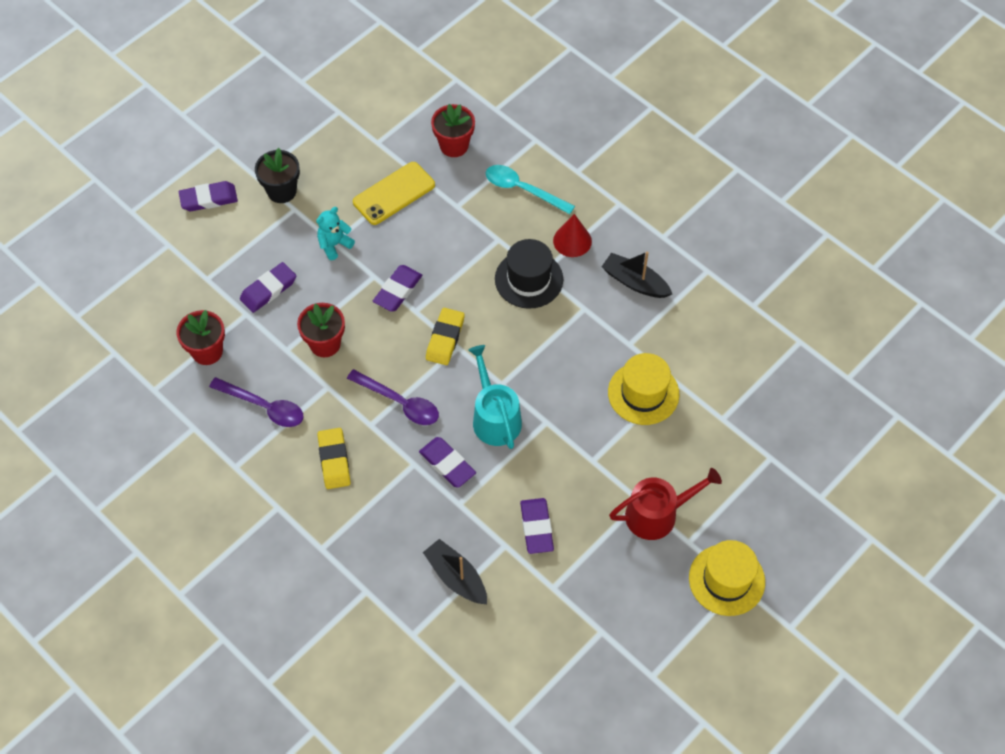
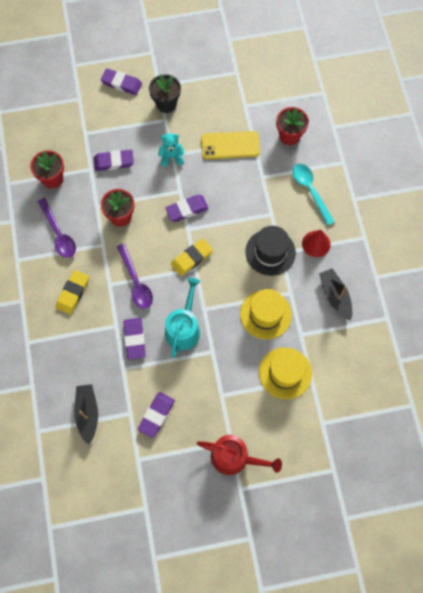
camera: 35 degrees right, 10 degrees up
(726, 580) = (245, 530): yellow hat -> yellow hat (265, 314)

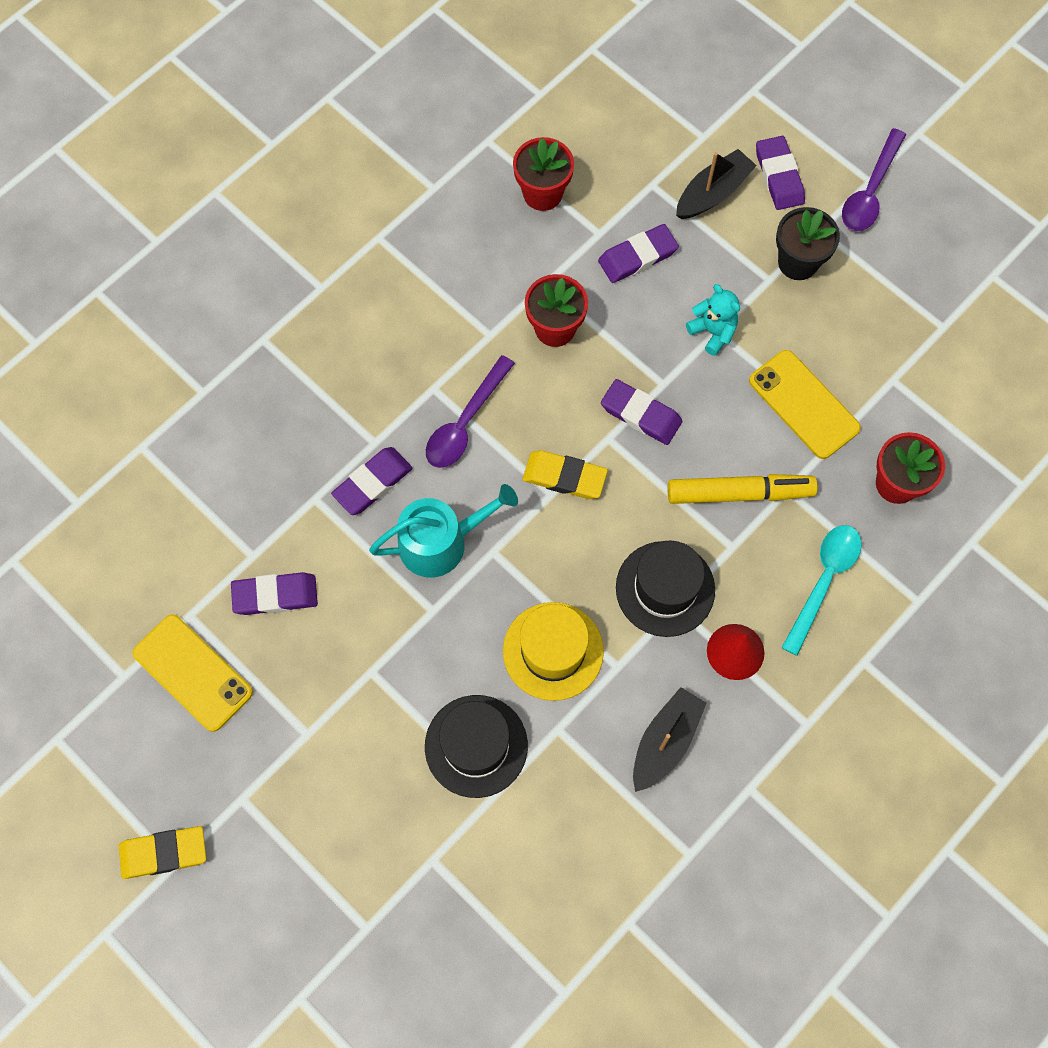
camera: 55 degrees right, 0 degrees up
(58, 233) = (462, 263): purple spoon -> purple spoon (870, 191)
(73, 293) = (383, 347): yellow eraser -> yellow eraser (164, 853)
(87, 413) = (213, 496): black boat -> black boat (713, 193)
(114, 162) = (637, 256): purple eraser -> purple eraser turned 75 degrees counterclockwise
(166, 475) = (193, 672): none -> yellow phone
(234, 457) = (286, 757): red watering can -> none
(250, 196) = (739, 493): none -> yellow marker
(285, 373) = (476, 746): yellow hat -> black hat

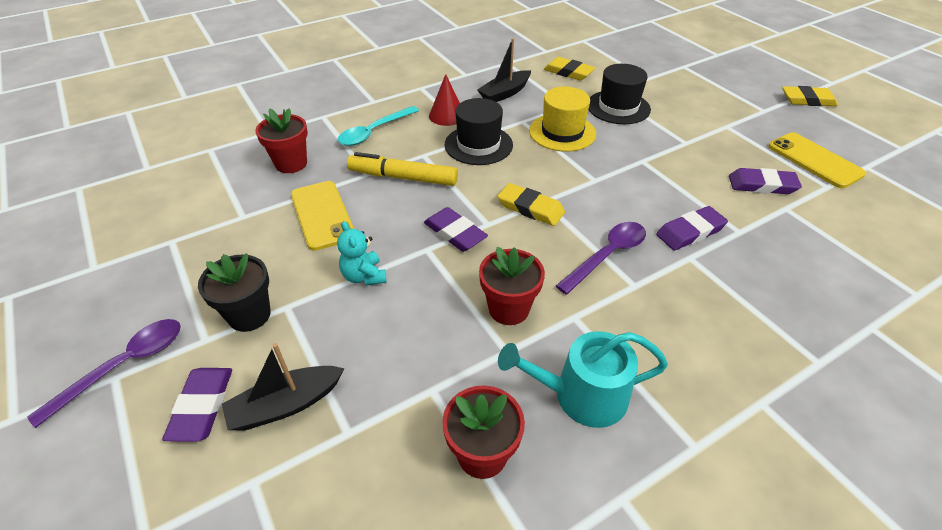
camera: 165 degrees left, 25 degrees down
(441, 542) = (634, 190): turquoise watering can -> turquoise watering can (581, 395)
(573, 845) = (568, 72): none -> yellow eraser
(637, 256) = (401, 356): purple eraser -> none

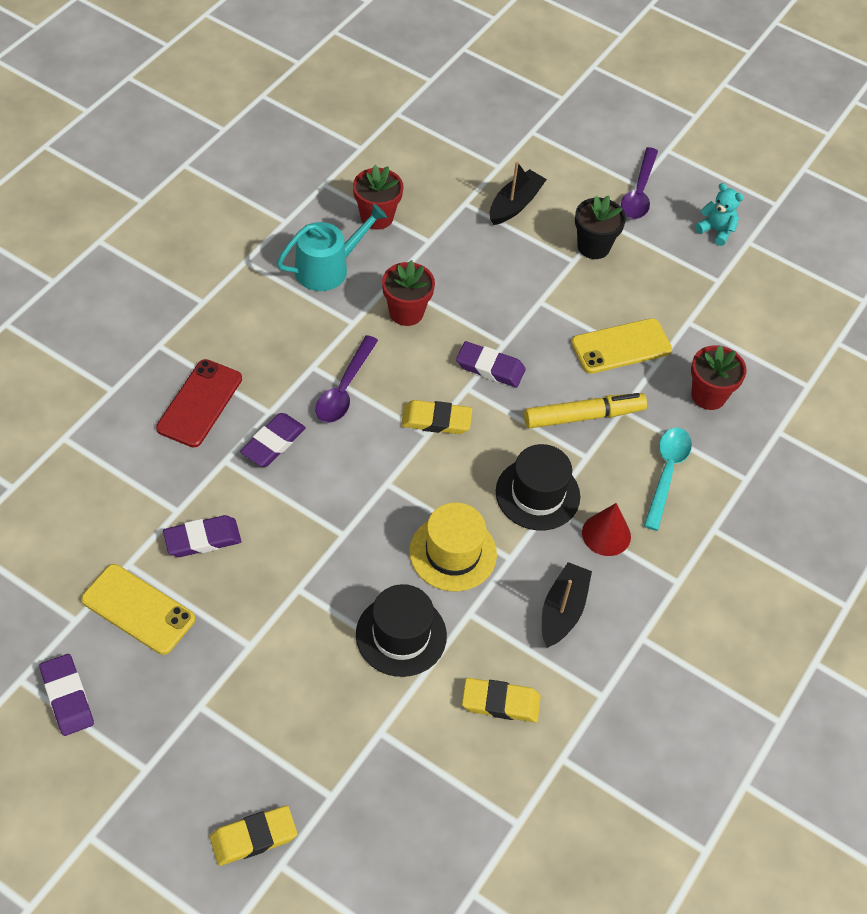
camera: 150 degrees right, 10 degrees up
(202, 406) = (565, 188): purple eraser -> purple eraser (67, 697)
(322, 215) = (621, 346): yellow phone -> yellow phone turned 60 degrees counterclockwise
(364, 276) = (536, 302): turquoise teddy bear -> turquoise teddy bear (716, 230)
(765, 285) = (199, 403): none -> red phone
(807, 100) = (135, 760): yellow eraser -> yellow eraser (253, 837)

